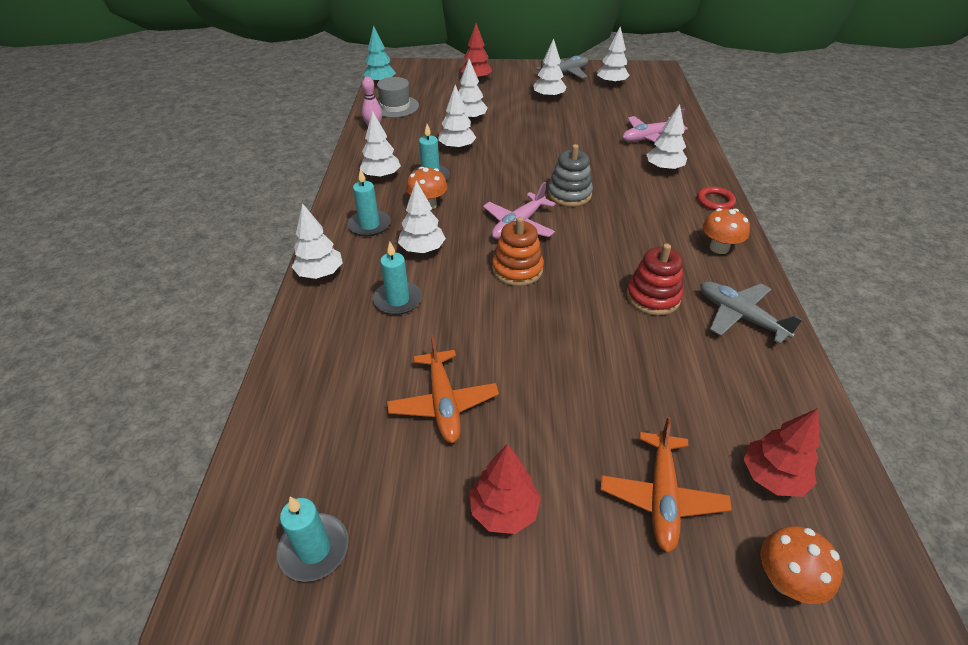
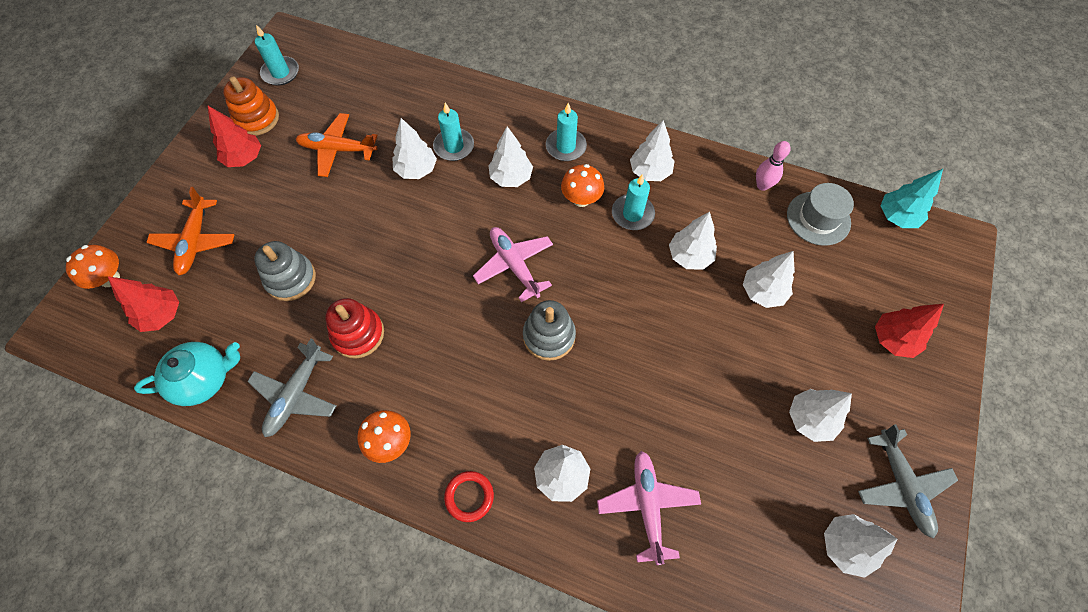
camera: 110 degrees right, 20 degrees up
(320, 274) = (511, 104): white tree -> white tree (416, 170)
(517, 269) = (449, 240): orange stacking toy -> orange stacking toy (257, 119)
(638, 372) = (291, 279): none -> grey stacking toy
(662, 497) = (195, 242): orange plane -> orange plane turned 120 degrees counterclockwise
(739, 316) = (296, 395): grey plane -> grey plane turned 135 degrees clockwise
(792, 394) = (203, 379): none -> turquoise teapot

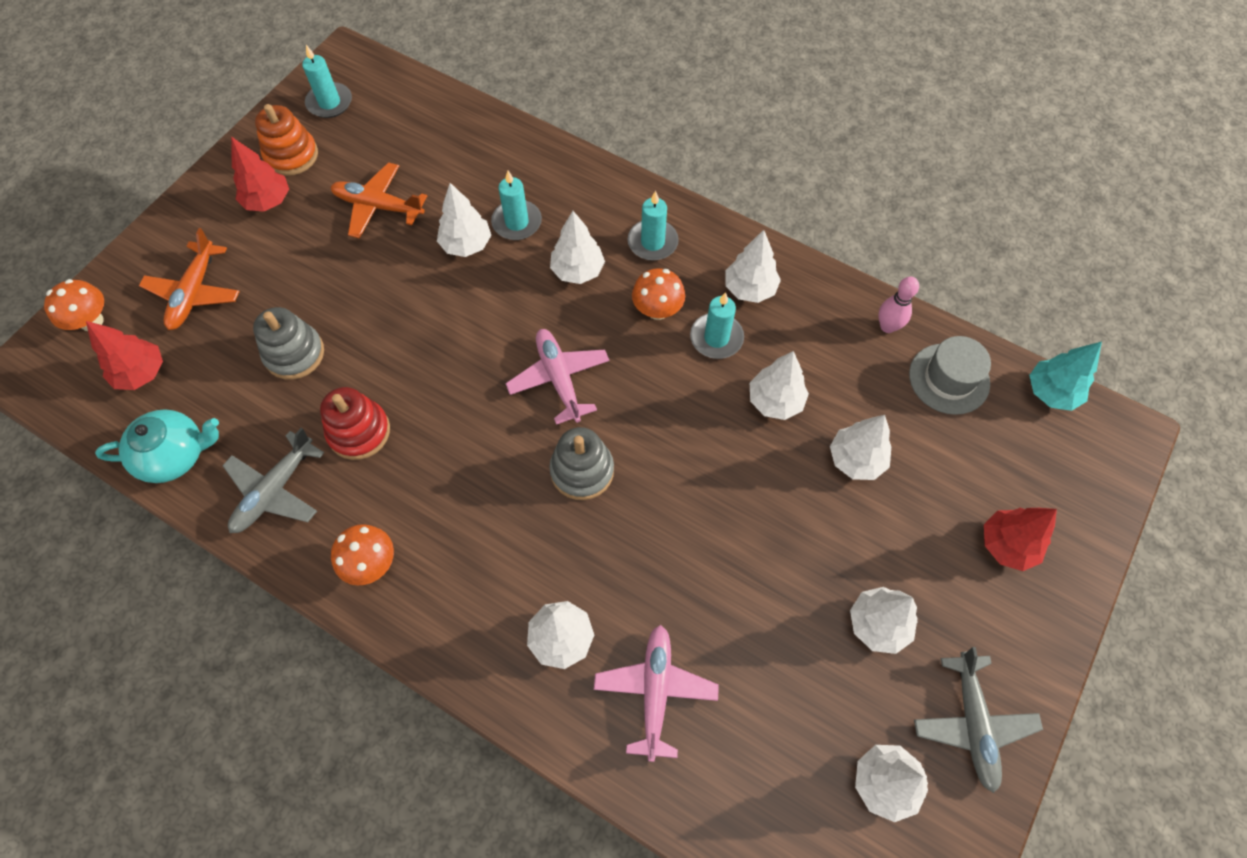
camera: 10 degrees right, 0 degrees up
(469, 496) = (449, 643): red ring -> none

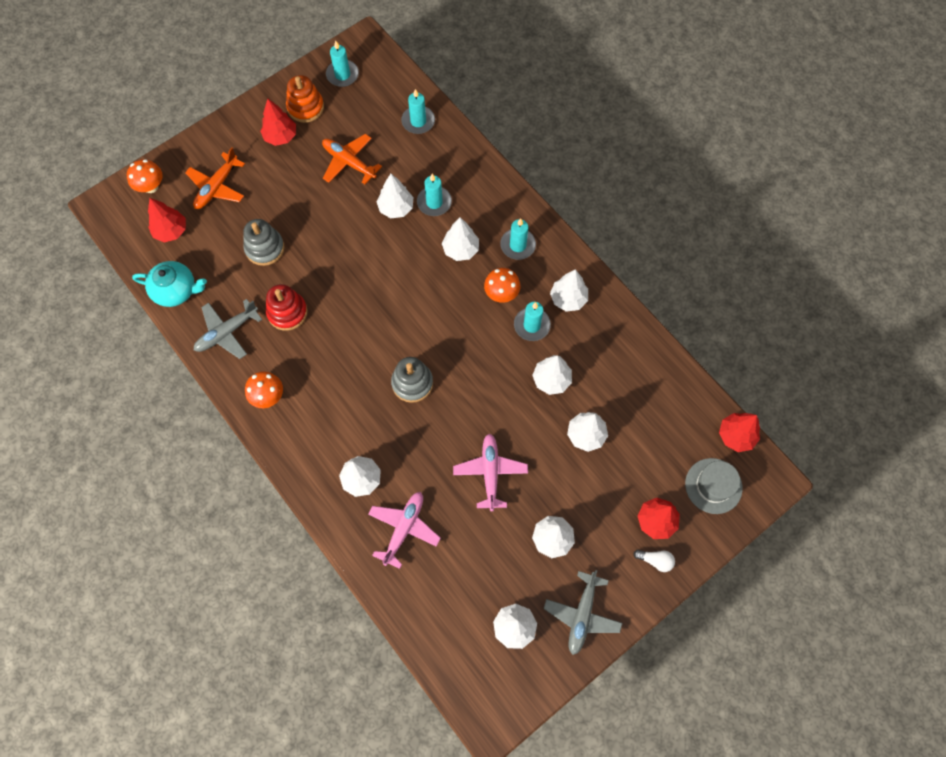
camera: 20 degrees right, 5 degrees up
(455, 130) = (418, 121): none -> turquoise candle
(559, 378) = (420, 319): pink plane -> pink plane (490, 472)
(887, 326) = (648, 355): pink bowling pin -> none
(949, 379) = (672, 403): grey hat -> grey hat (713, 486)
(1033, 602) = (655, 560): none -> white light bulb
(1051, 392) = (736, 436): turquoise tree -> red tree

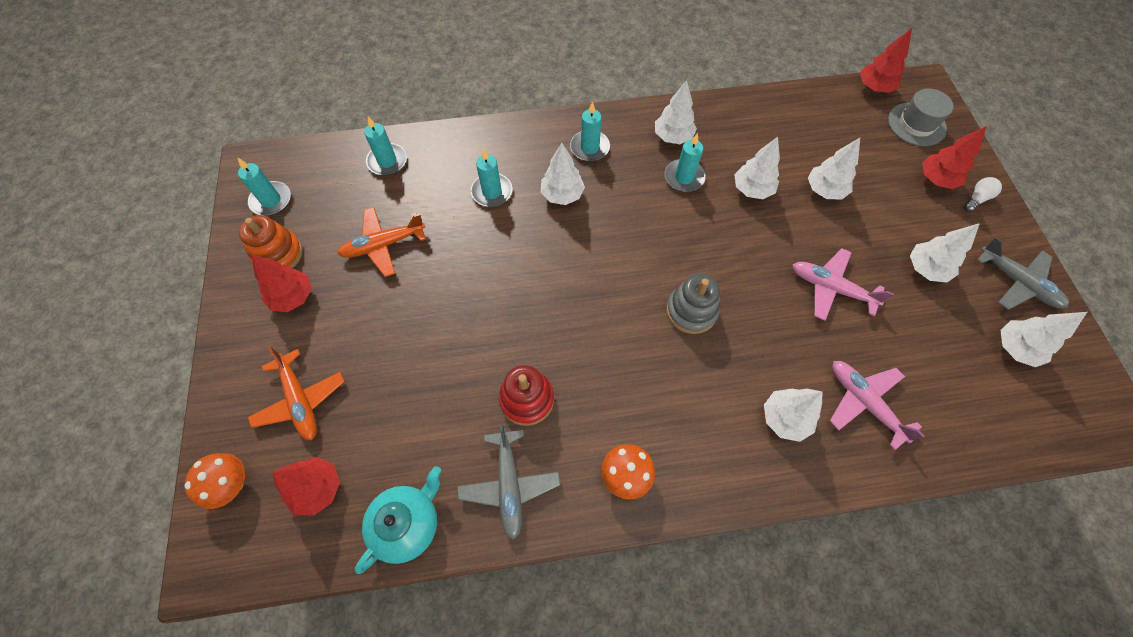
camera: 60 degrees left, 5 degrees down
(265, 248) = (425, 384): grey stacking toy -> none
(396, 208) = (472, 228): white tree -> none
(501, 293) = (634, 185): orange mushroom -> none

